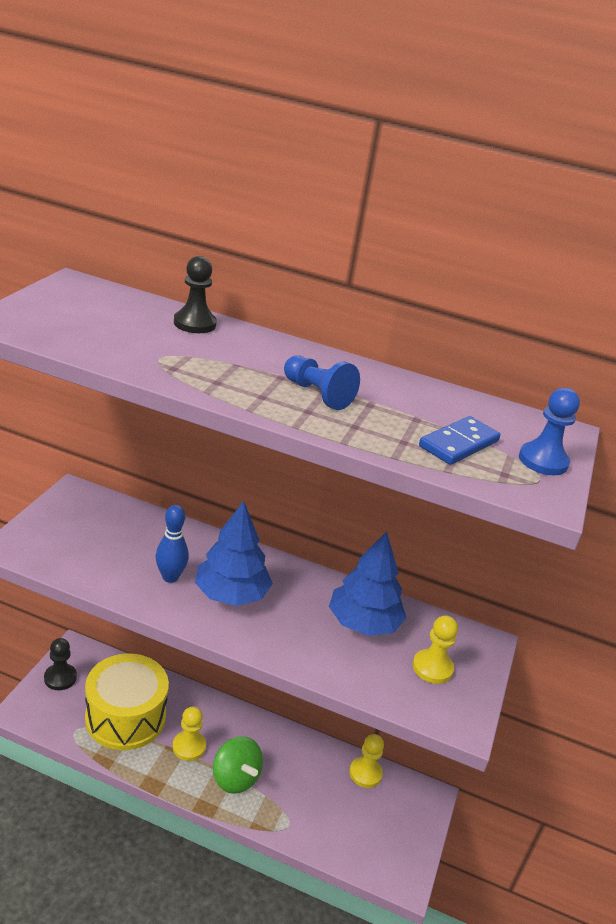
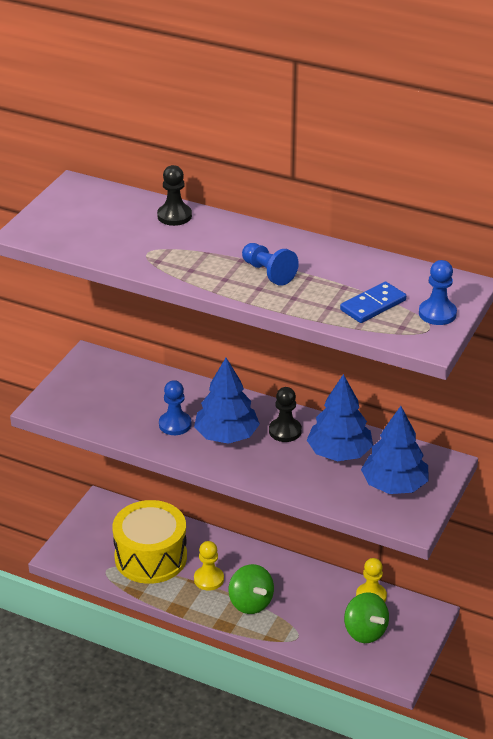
camera: 10 degrees right, 5 degrees up
(60, 678) = (89, 527): black pawn -> black pawn (285, 431)
(170, 577) = (175, 424): blue bowling pin -> blue pawn
(362, 819) = (365, 631): none -> green spinning top
(432, 668) = (394, 485): yellow pawn -> blue tree

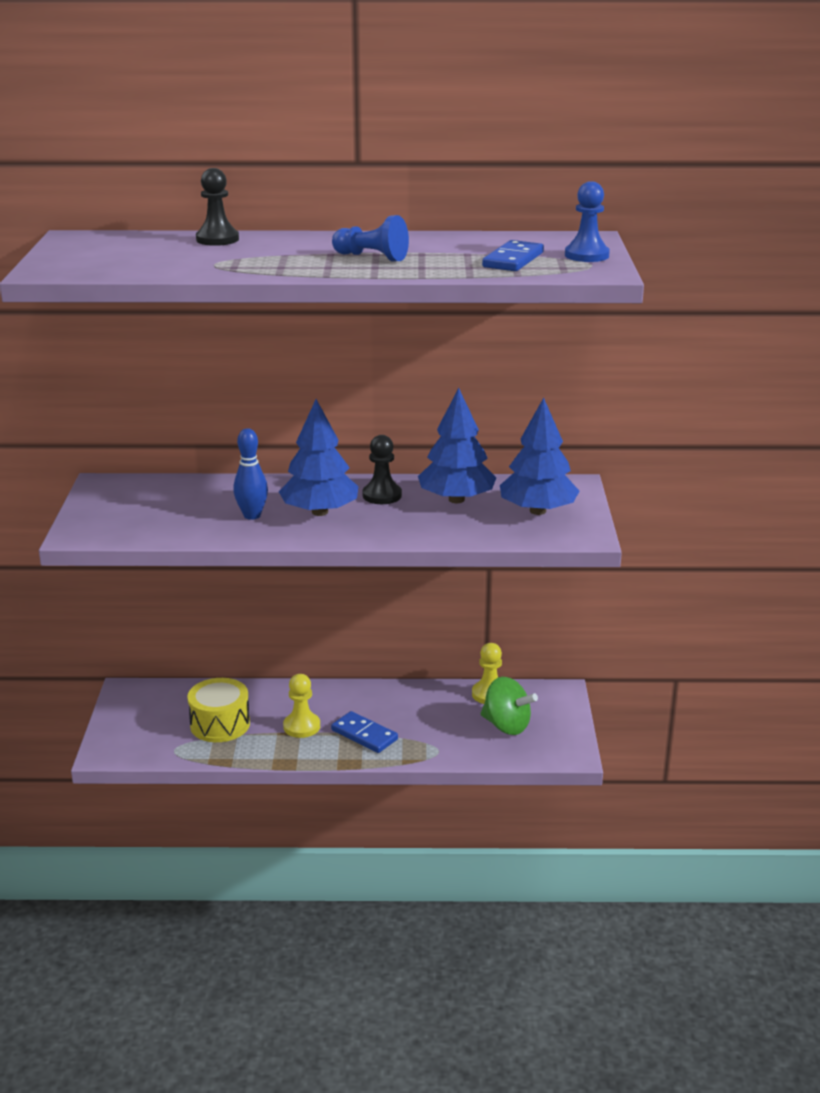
camera: 25 degrees left, 10 degrees down
(150, 557) = (220, 724): yellow drum -> yellow drum, size x0.66
(175, 424) = (252, 515): blue pawn -> blue bowling pin
(250, 603) = (364, 735): green spinning top -> blue domino

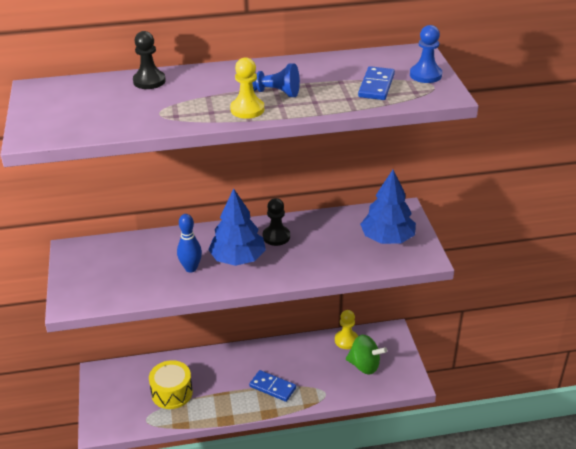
camera: 10 degrees left, 10 degrees up
(301, 726) = (228, 386): yellow pawn -> yellow pawn (247, 109)
(456, 499) = (329, 234): blue tree -> none

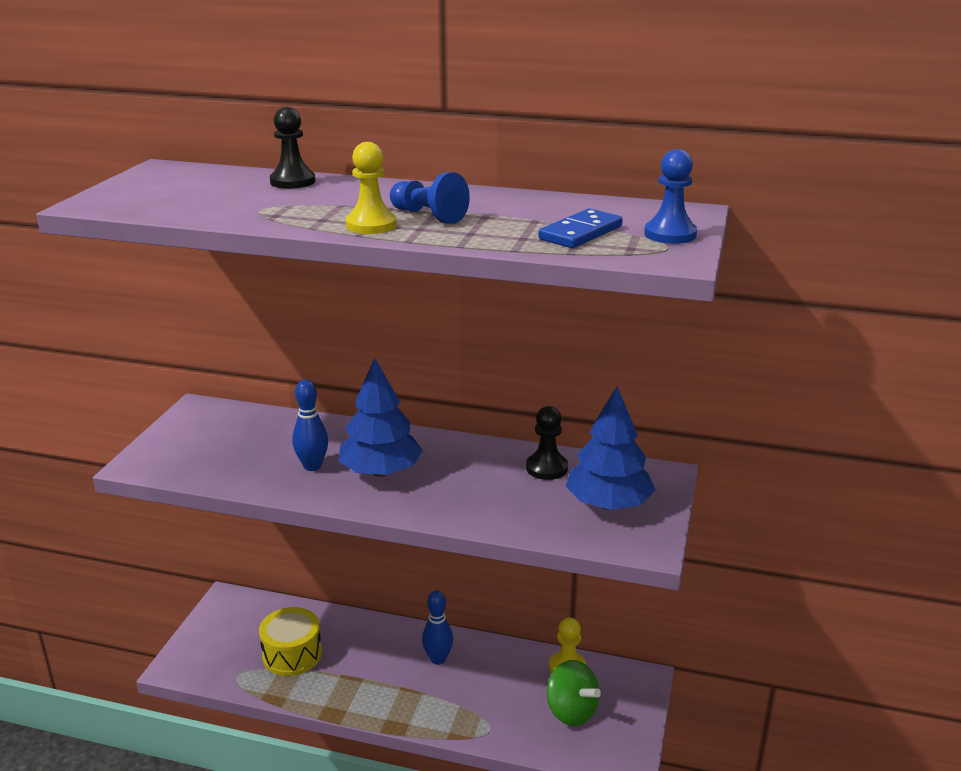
camera: 25 degrees right, 10 degrees down
(267, 362) = (438, 659): none -> blue bowling pin
(272, 387) = (423, 694): blue domino -> none
(276, 236) = (454, 460): black pawn -> black pawn (546, 468)

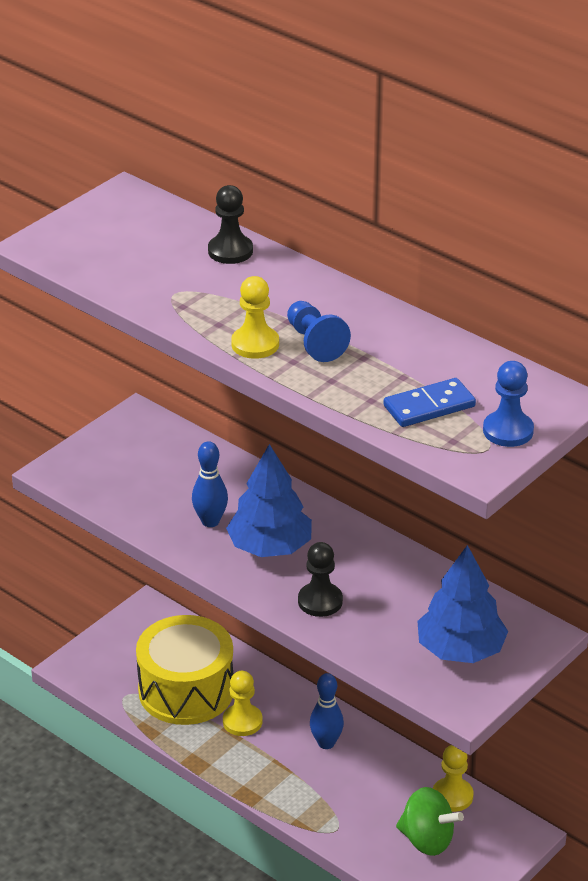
camera: 25 degrees right, 10 degrees up
(292, 654) = (186, 690): yellow drum -> yellow drum, size x1.51
(356, 664) = (242, 721): none -> yellow pawn
(546, 468) = (431, 591): black pawn -> black pawn (320, 601)
(571, 711) = (427, 840): green spinning top -> green spinning top turned 45 degrees counterclockwise

